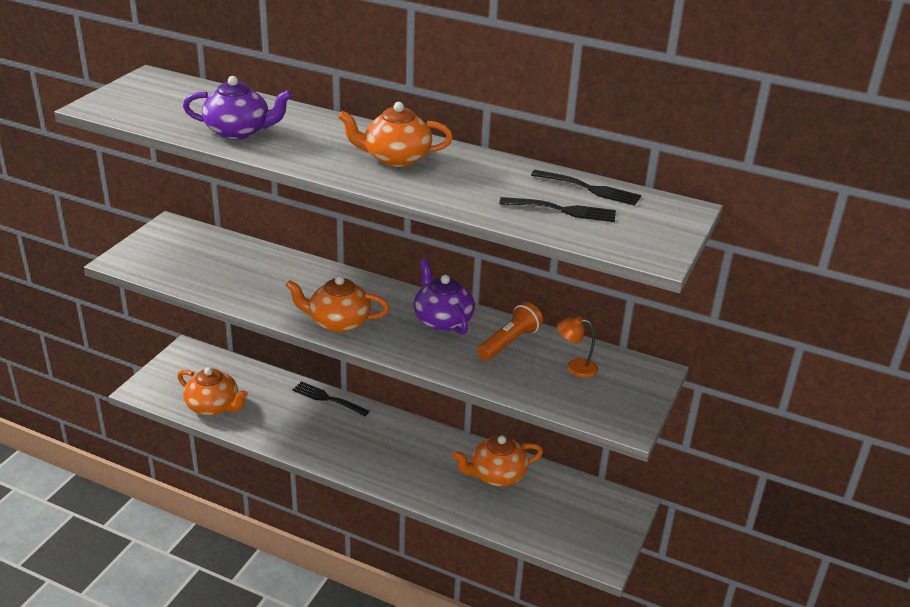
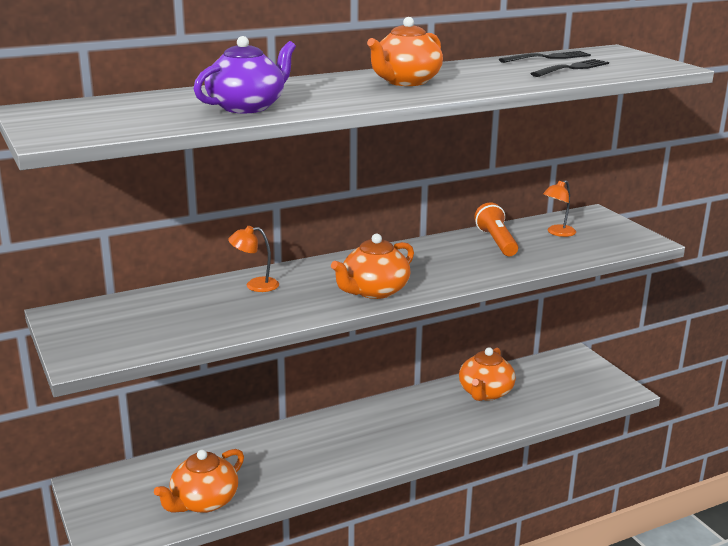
camera: 50 degrees left, 10 degrees down
(214, 406) = (203, 502): orange teapot -> orange teapot turned 150 degrees clockwise
(290, 271) = (255, 285): none -> orange lamp
(328, 399) = (284, 431): black fork -> none
(442, 320) = (431, 253): purple teapot -> none

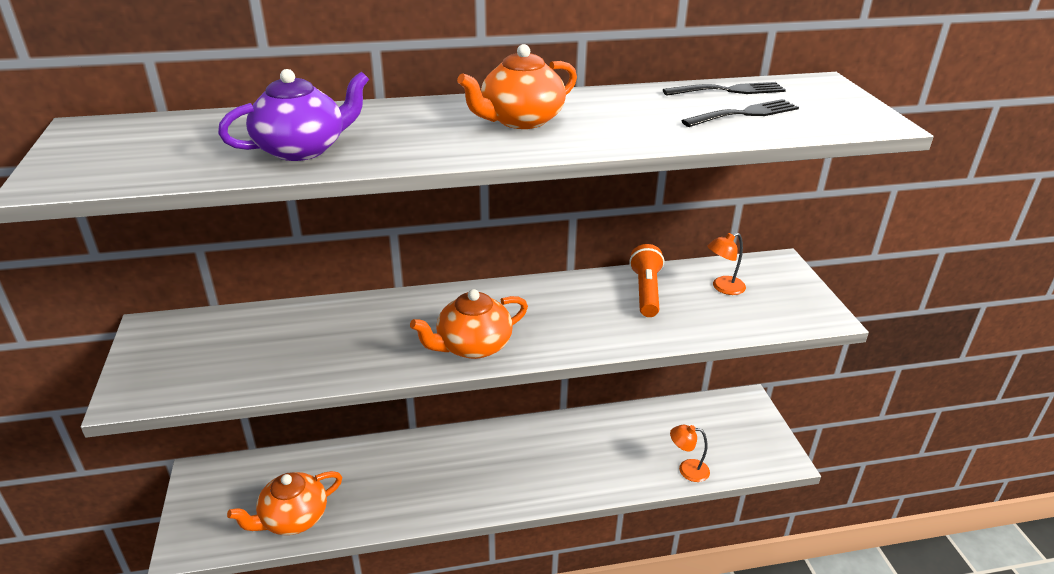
camera: 15 degrees right, 10 degrees up
(255, 285) = (356, 317): orange lamp -> orange lamp (687, 469)
(485, 393) = (628, 434): orange teapot -> none

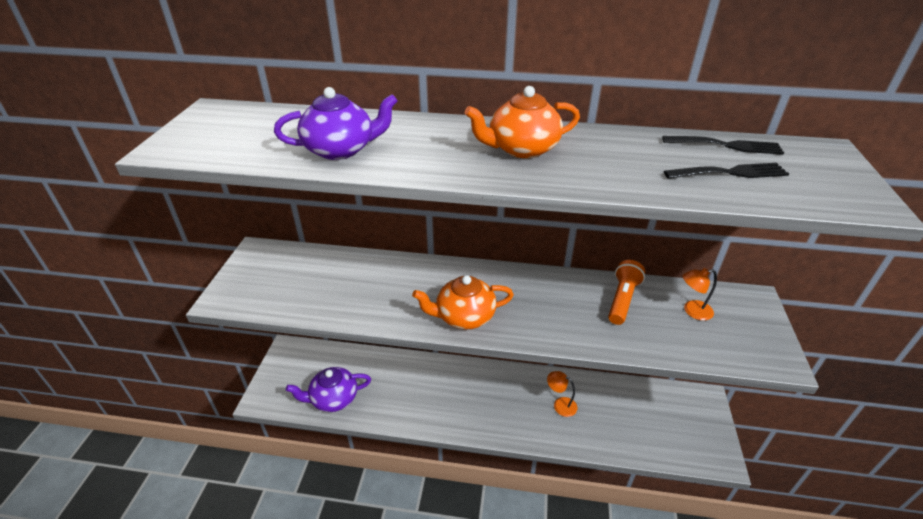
camera: 20 degrees right, 5 degrees up
(293, 518) = (333, 399): orange teapot -> purple teapot
(687, 469) = (633, 444): orange lamp -> orange lamp (560, 404)

